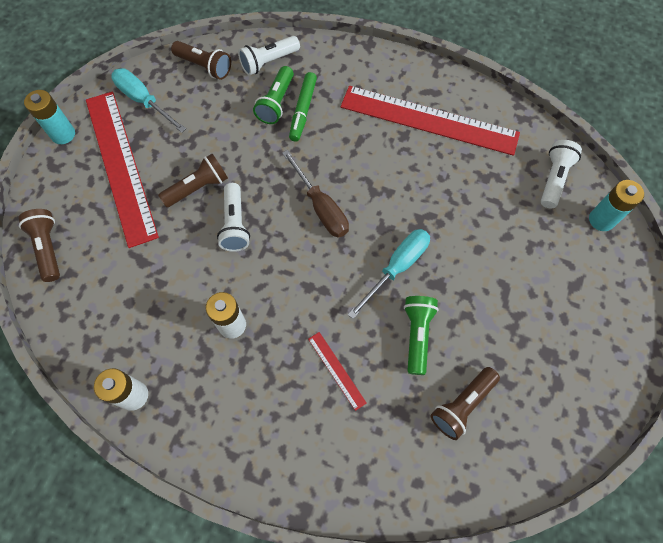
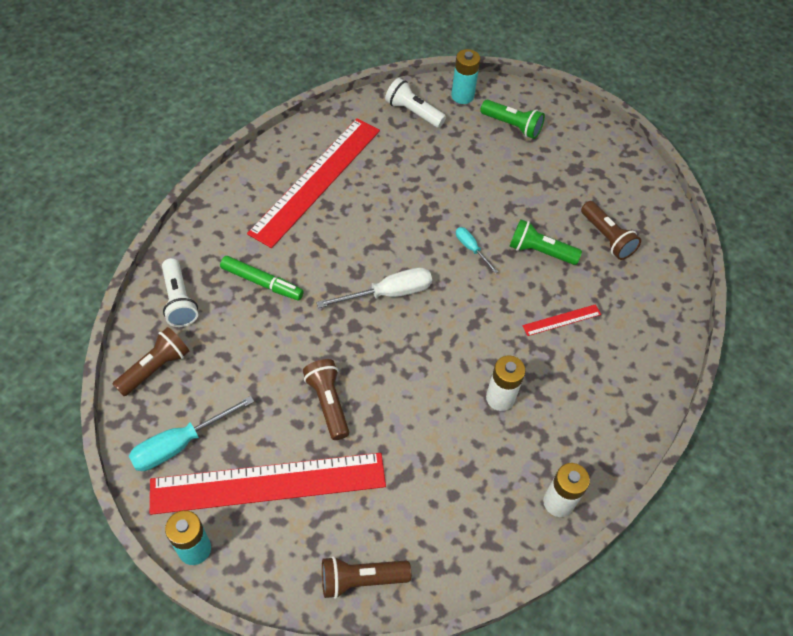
camera: 80 degrees left, 10 degrees down
(235, 224) = (385, 374): white flashlight -> none
(276, 103) = (241, 305): green flashlight -> green flashlight (512, 126)
(321, 207) = (388, 293): brown screwdriver -> white screwdriver
(397, 267) = (471, 249): turquoise screwdriver -> turquoise screwdriver, size x0.56

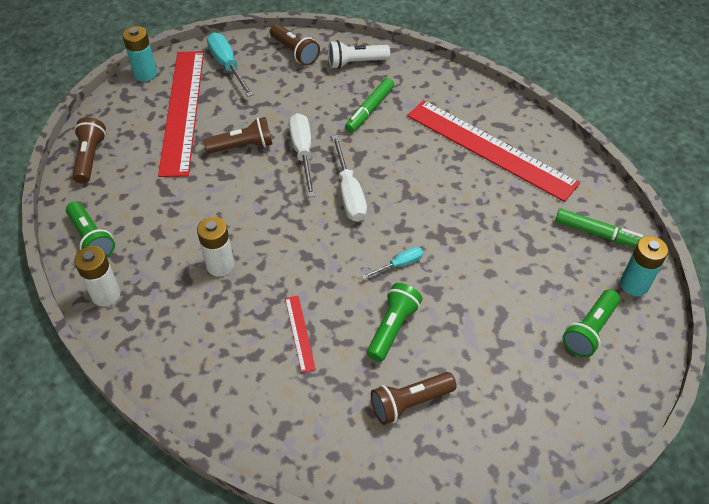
camera: 100 degrees right, 5 degrees down
(334, 340) = (303, 153): none -> white screwdriver
(413, 112) = (598, 234): white flashlight -> green marker
(488, 539) = (91, 239): none -> green flashlight

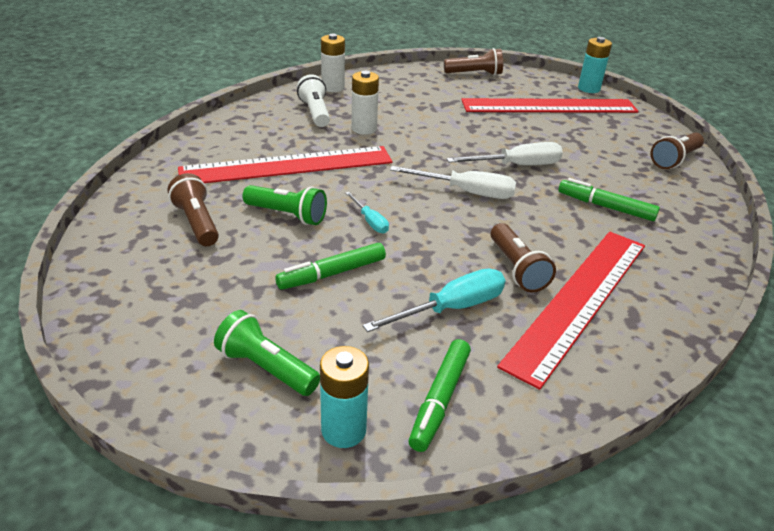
camera: 85 degrees right, 15 degrees down
(91, 239) = (388, 79): green flashlight -> none
(227, 66) = (626, 124): turquoise screwdriver -> turquoise screwdriver (451, 308)
(242, 146) = (513, 135): brown flashlight -> brown flashlight (517, 269)
(300, 333) = (287, 166): red ruler -> red ruler, size x2.50
(349, 193) = (466, 192): white screwdriver -> white screwdriver turned 150 degrees counterclockwise
(356, 63) = (684, 198): white flashlight -> white flashlight (315, 112)
(476, 292) = (332, 273): none -> green marker

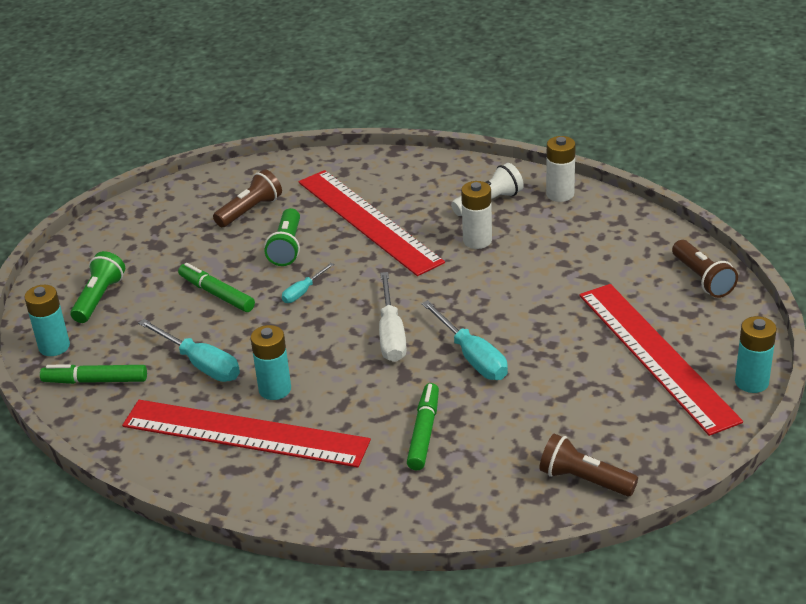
camera: 75 degrees right, 0 degrees up
(517, 166) = (472, 357): white screwdriver -> turquoise screwdriver
(517, 269) = (275, 389): brown flashlight -> turquoise battery

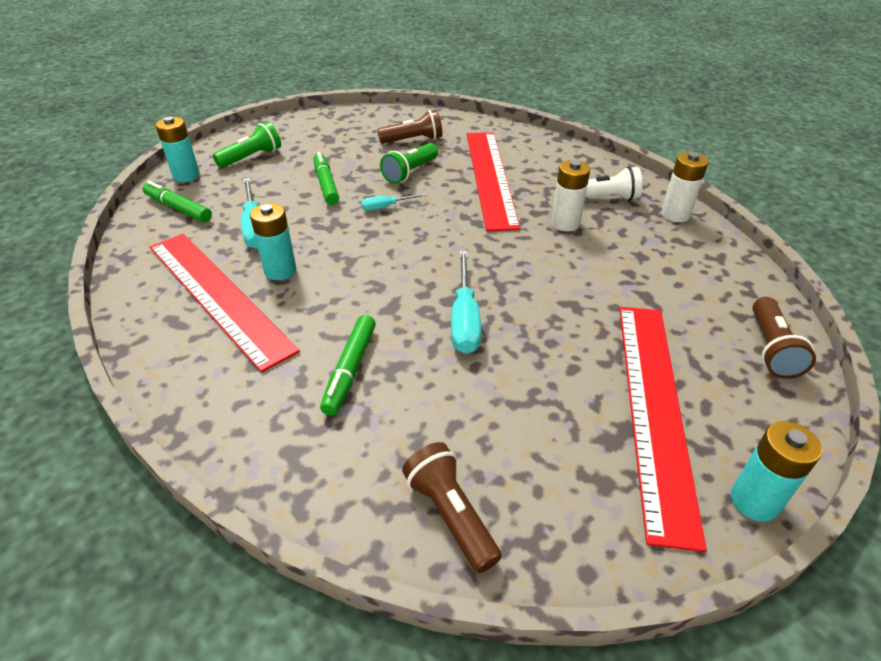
camera: 30 degrees right, 5 degrees up
(391, 334) = (416, 268): white screwdriver -> none
(424, 432) = (350, 369): green marker -> green marker turned 150 degrees clockwise

